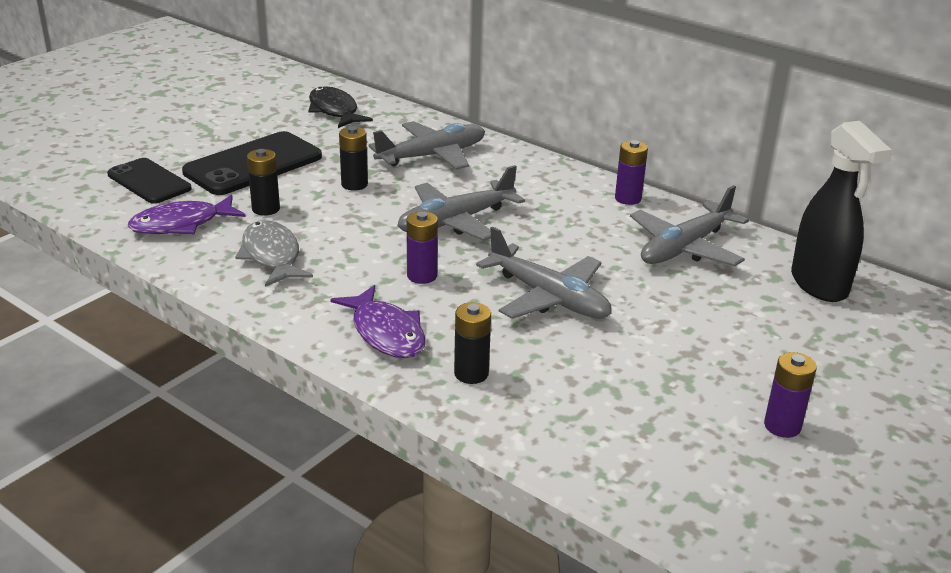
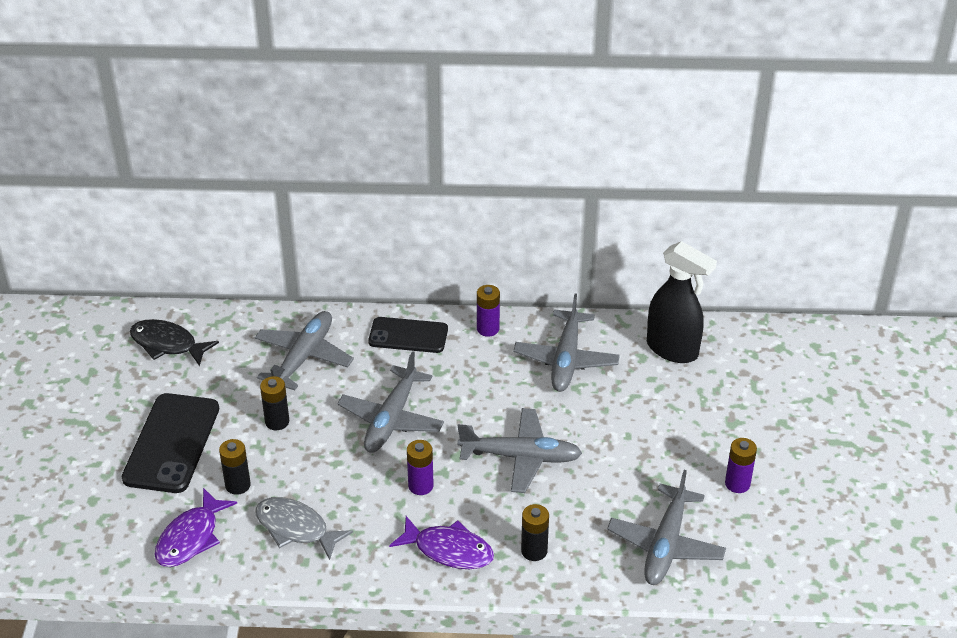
camera: 35 degrees left, 10 degrees up
(149, 182) = (108, 509): black phone -> black phone (408, 335)
(629, 438) = (665, 544): none -> grey plane

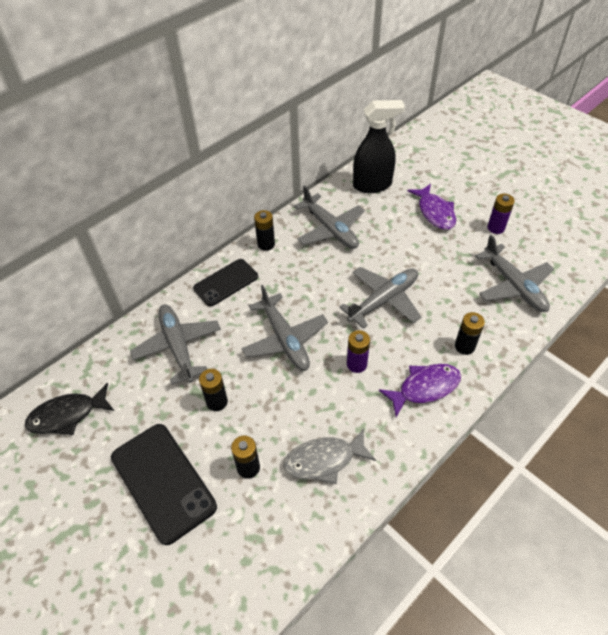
camera: 45 degrees left, 10 degrees up
(191, 537) = (266, 535): purple fish -> purple fish (435, 212)
(488, 329) = (266, 244): purple battery -> black battery

